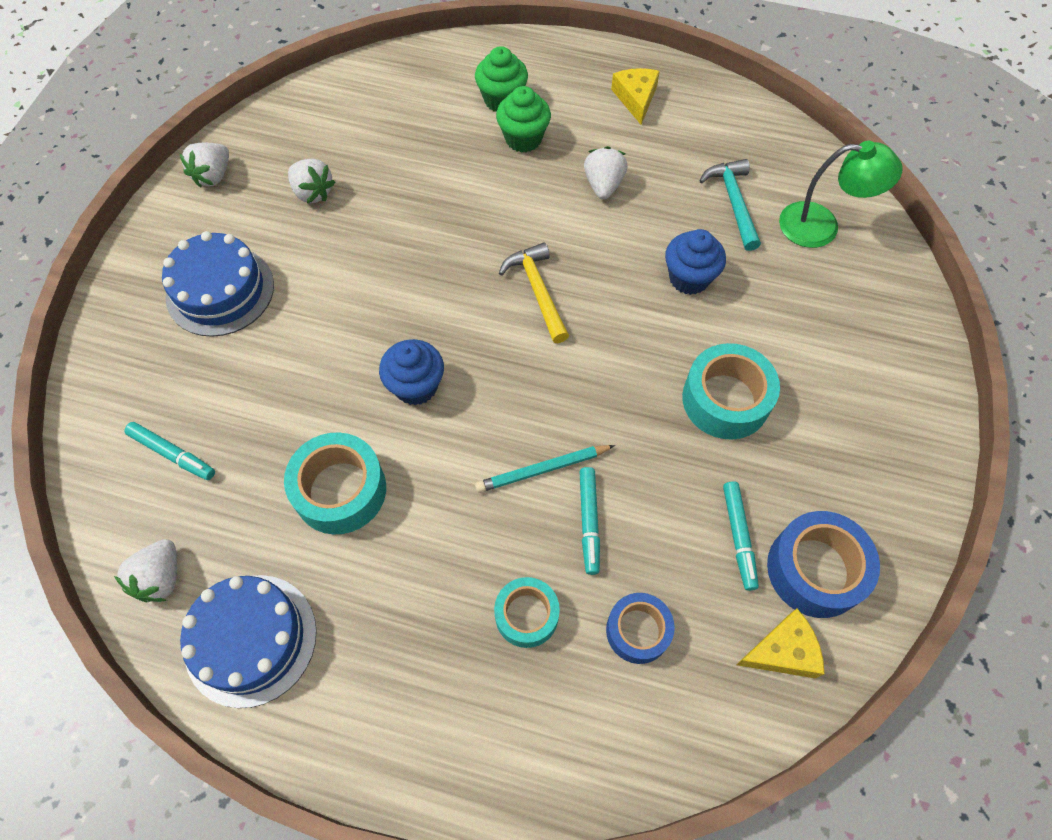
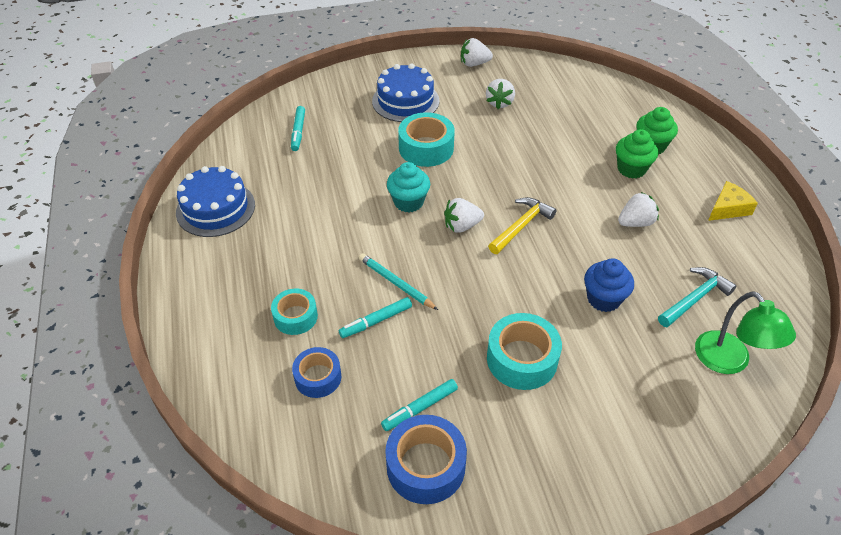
camera: 60 degrees right, 15 degrees down
(161, 578) = (229, 161): white strawberry -> white strawberry (462, 226)
(340, 490) = (321, 202): turquoise tape -> turquoise tape (426, 148)
(416, 386) = (408, 202): blue cupcake -> turquoise cupcake
(782, 651) = (351, 467): yellow cheese -> none

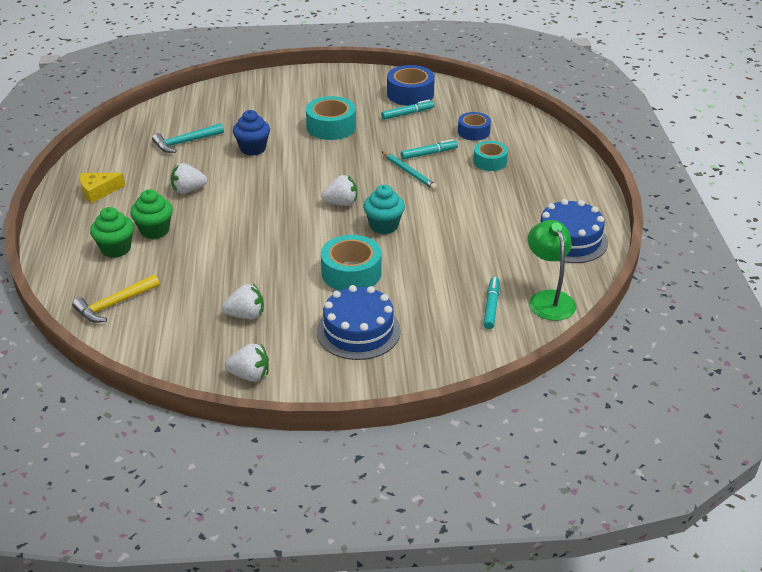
camera: 170 degrees left, 10 degrees down
(499, 103) = (246, 315): white strawberry -> white strawberry turned 60 degrees clockwise
(521, 226) = (289, 198): yellow hammer -> yellow hammer (114, 304)
(729, 362) = (193, 113): green lamp -> green lamp (548, 299)

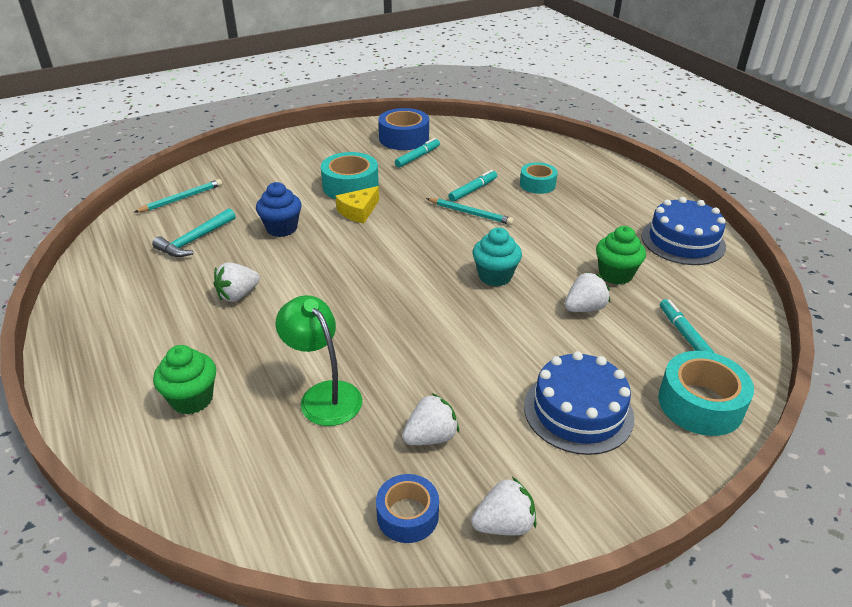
camera: 25 degrees left, 0 degrees up
(98, 191) = (118, 328): yellow cheese -> yellow cheese (358, 211)
(114, 304) = (242, 483): yellow hammer -> none
(154, 230) = (229, 358): green cupcake -> green cupcake (615, 274)
(197, 107) = (182, 198): none -> turquoise pencil
(341, 203) = (428, 263): white strawberry -> white strawberry (584, 308)
(351, 273) = (508, 341): turquoise tape -> turquoise tape (700, 404)
(473, 132) = (496, 160): blue tape -> blue tape (407, 515)
(548, 299) = (727, 308): green lamp -> green lamp (324, 395)

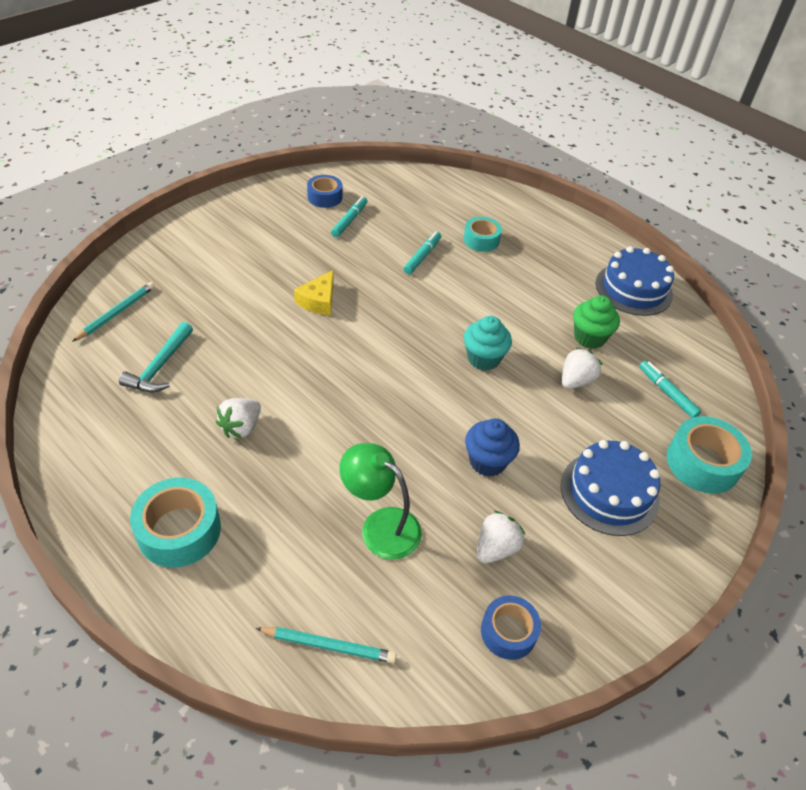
camera: 20 degrees left, 10 degrees up
(192, 399) = (254, 559): green cupcake -> none
(281, 228) = (248, 335): blue cupcake -> blue cupcake (487, 462)
(350, 186) = (296, 269): turquoise tape -> turquoise tape (179, 530)
(404, 138) = (325, 197): blue tape -> blue tape, size x0.65
(470, 213) = (431, 286): turquoise pencil -> turquoise pencil (329, 646)
(504, 524) = (590, 619): white strawberry -> none

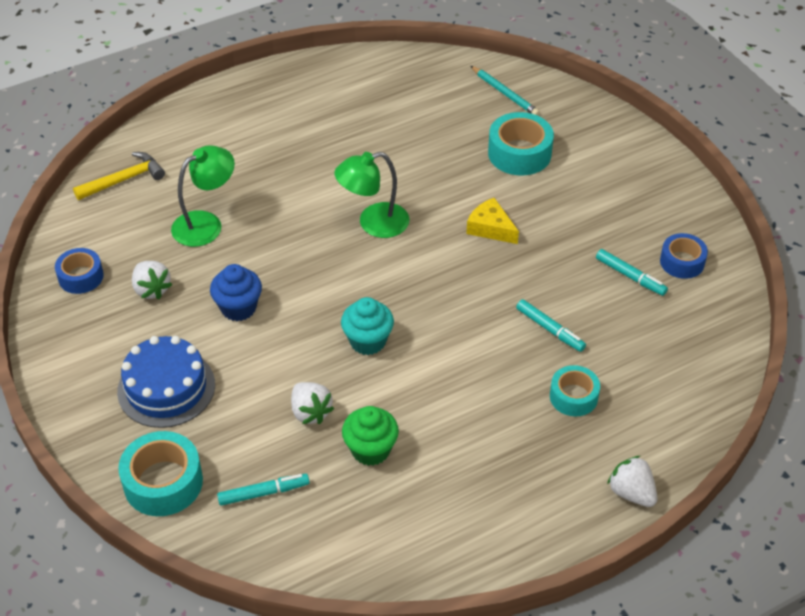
camera: 110 degrees right, 0 degrees up
(160, 366) = (427, 116): turquoise hammer -> none
(179, 530) = (253, 117): turquoise tape -> turquoise tape (519, 153)
(241, 427) = (339, 157): white strawberry -> white strawberry (631, 493)
(329, 646) = (124, 179): turquoise pencil -> yellow hammer
(336, 381) = (373, 223): none -> green lamp
(633, 289) = (443, 535): blue cake -> none

